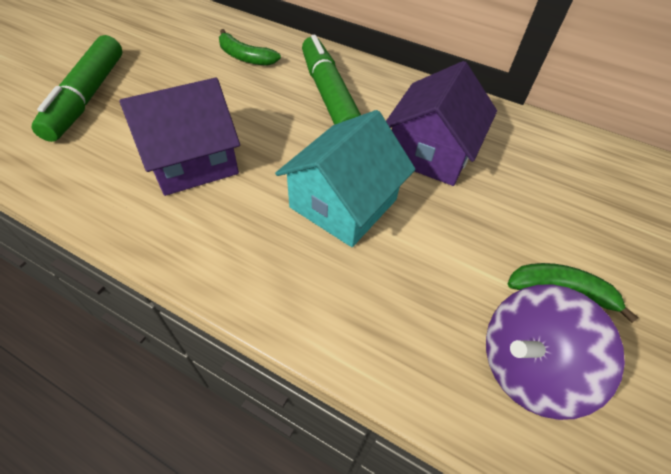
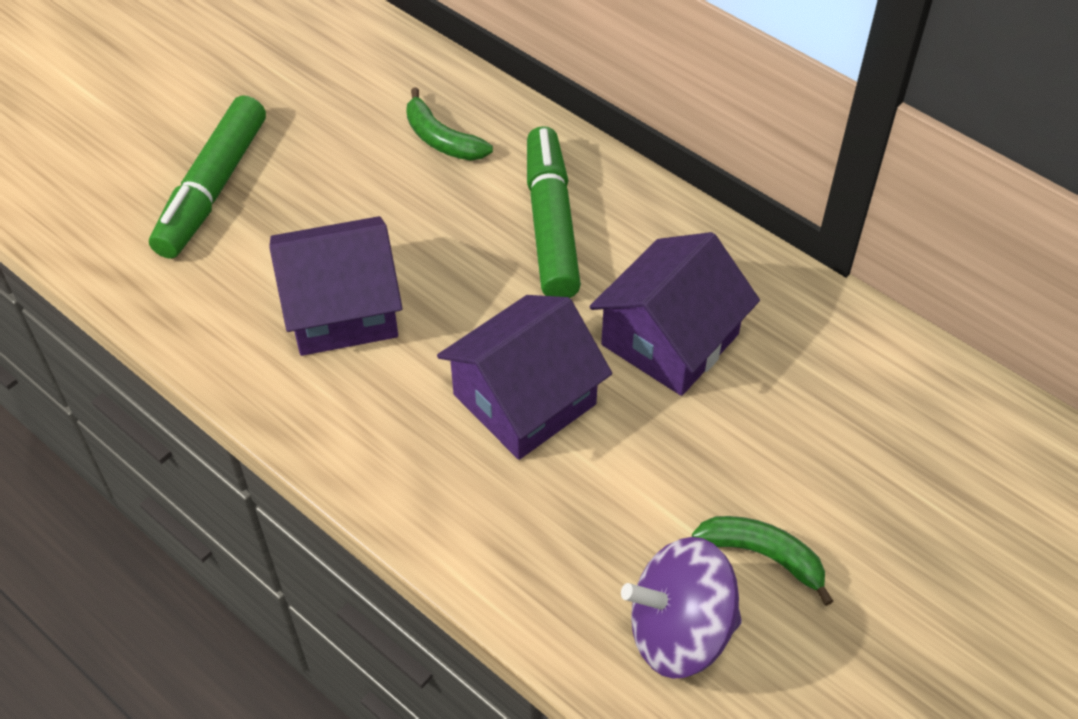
camera: 15 degrees right, 0 degrees up
(343, 203) = (524, 399): turquoise house -> purple house

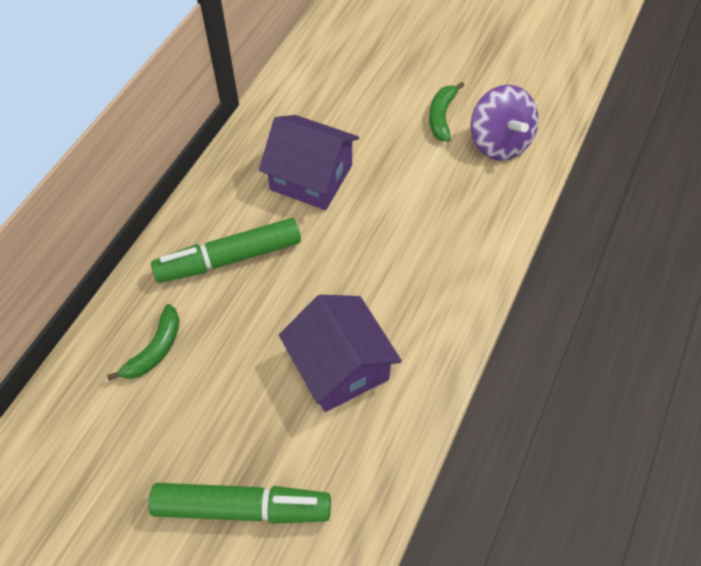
camera: 105 degrees left, 5 degrees up
(524, 399) = (380, 240): purple house -> none

